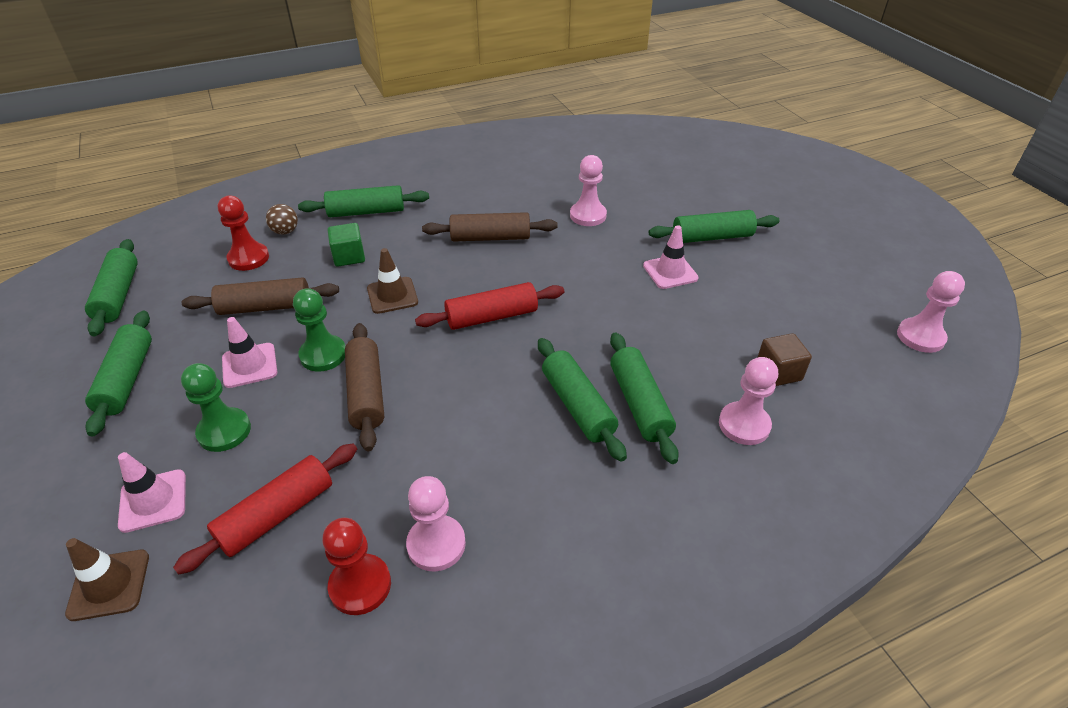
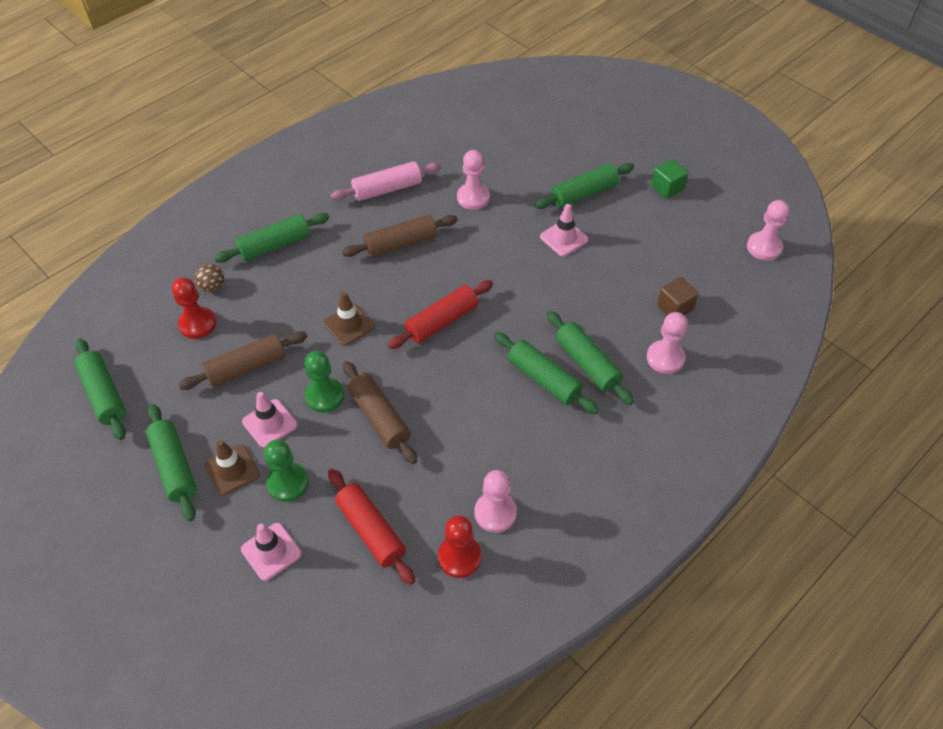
camera: 20 degrees left, 10 degrees up
(109, 585) = (283, 617): brown traffic cone -> brown traffic cone (232, 470)
(277, 515) = (371, 530): red rolling pin -> red rolling pin turned 60 degrees counterclockwise
(349, 256) = (288, 297): green cube -> green cube (667, 188)
(504, 191) = (387, 189): none -> pink rolling pin

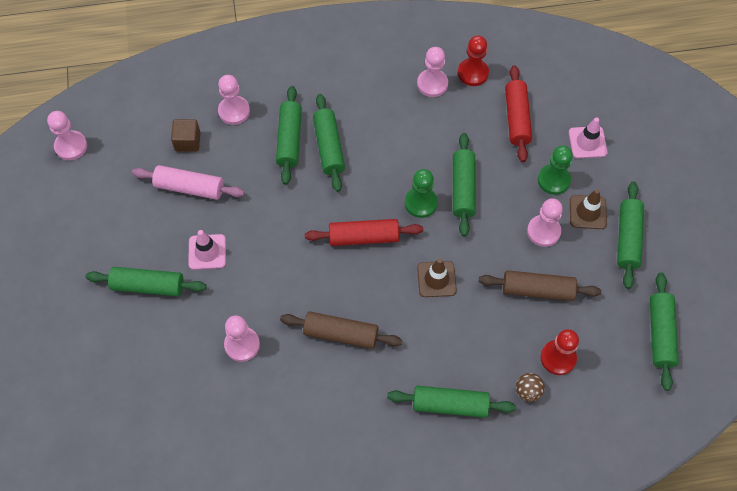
camera: 145 degrees left, 10 degrees up
(270, 423) = (543, 231): pink traffic cone -> pink pawn
(324, 396) = (491, 229): green pawn -> green pawn (421, 203)
(379, 418) = (463, 188): brown rolling pin -> green rolling pin
(387, 189) = (308, 407): pink rolling pin -> pink rolling pin (189, 187)
(667, 188) = (77, 246): green cube -> none

